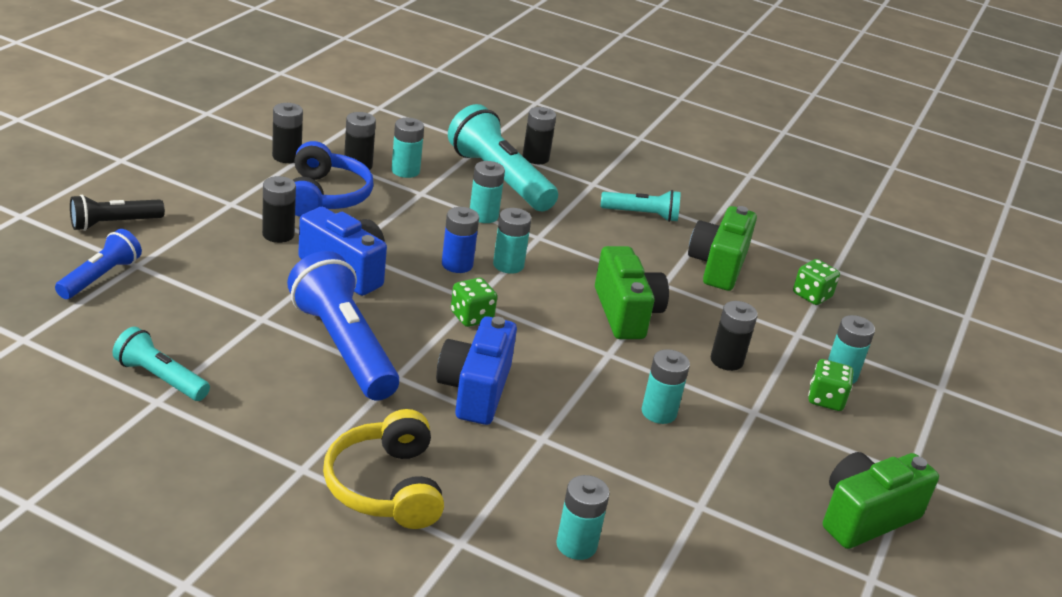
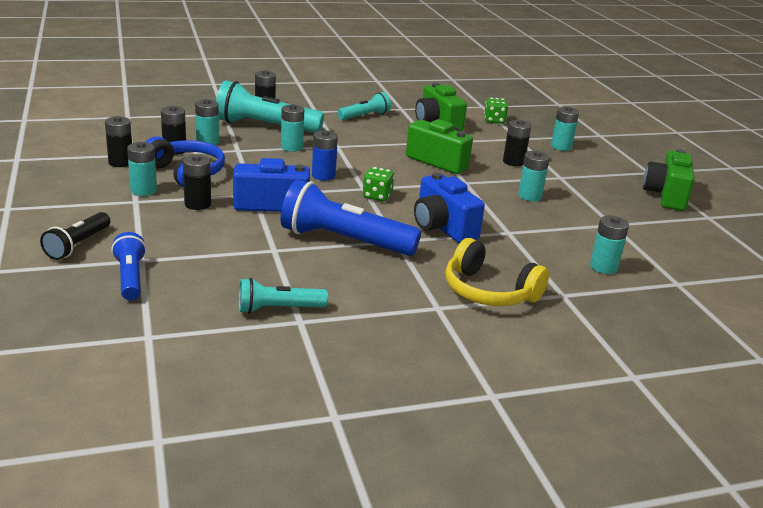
camera: 40 degrees left, 5 degrees down
(508, 265) = (348, 165): turquoise battery -> turquoise battery (143, 190)
(825, 399) = (574, 159): green dice -> none

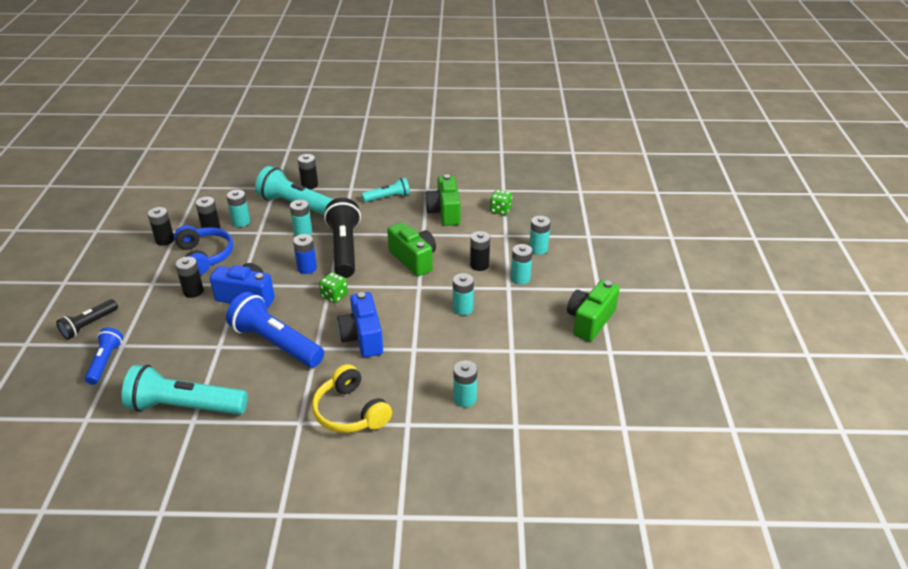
camera: 20 degrees right, 10 degrees up
(143, 190) = (164, 272): turquoise battery -> turquoise battery (520, 278)
(278, 309) = (185, 407): turquoise flashlight -> turquoise flashlight, size x1.79
(353, 158) = (344, 249): none -> black flashlight

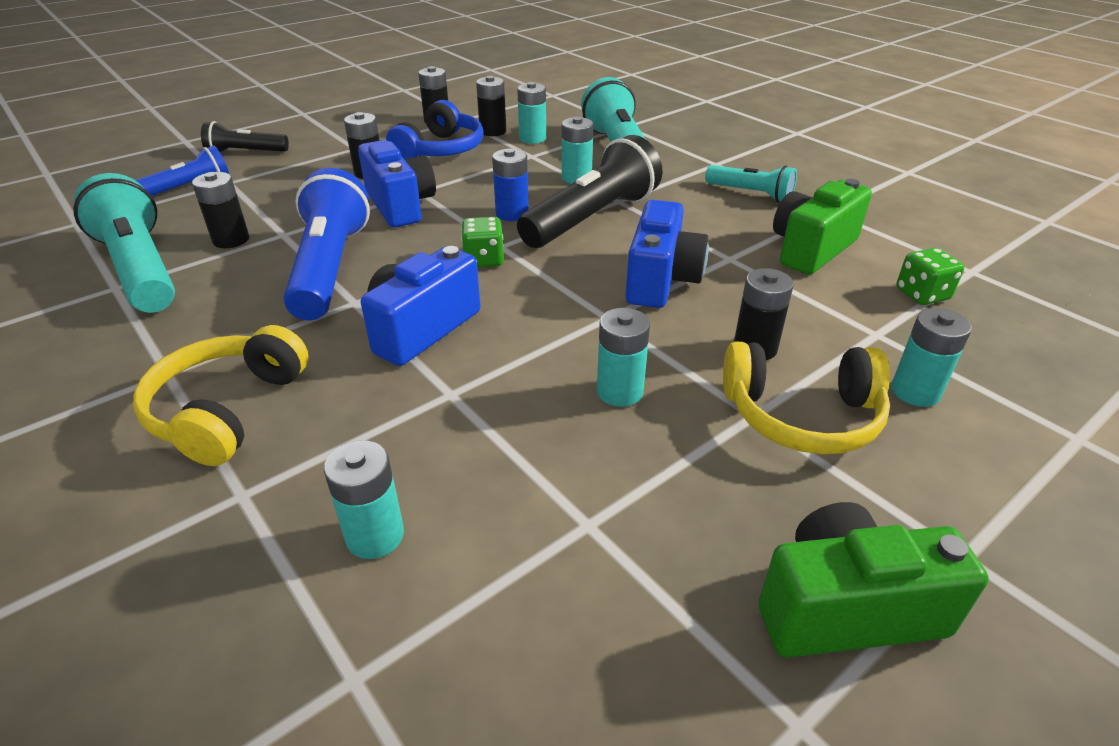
camera: 50 degrees right, 0 degrees up
(309, 185) = (670, 139): black battery -> black battery (231, 240)
(413, 259) = (661, 280): green camera -> blue camera
(520, 278) = (801, 415): turquoise battery -> yellow headphones

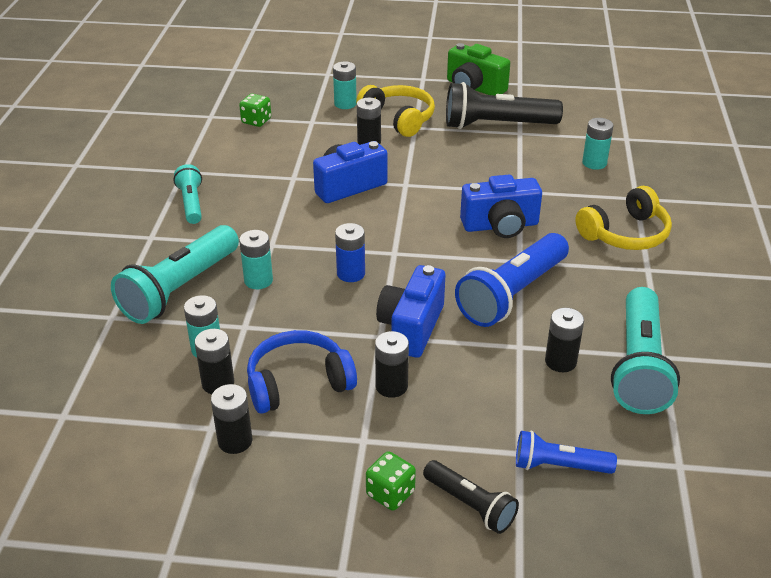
camera: 135 degrees left, 0 degrees up
(484, 260) = (417, 248): green dice -> green dice (390, 493)
(592, 218) = (311, 241): black flashlight -> black flashlight (496, 125)
(620, 391) = (450, 157): turquoise battery -> none
(811, 249) = (246, 160): green camera -> none

